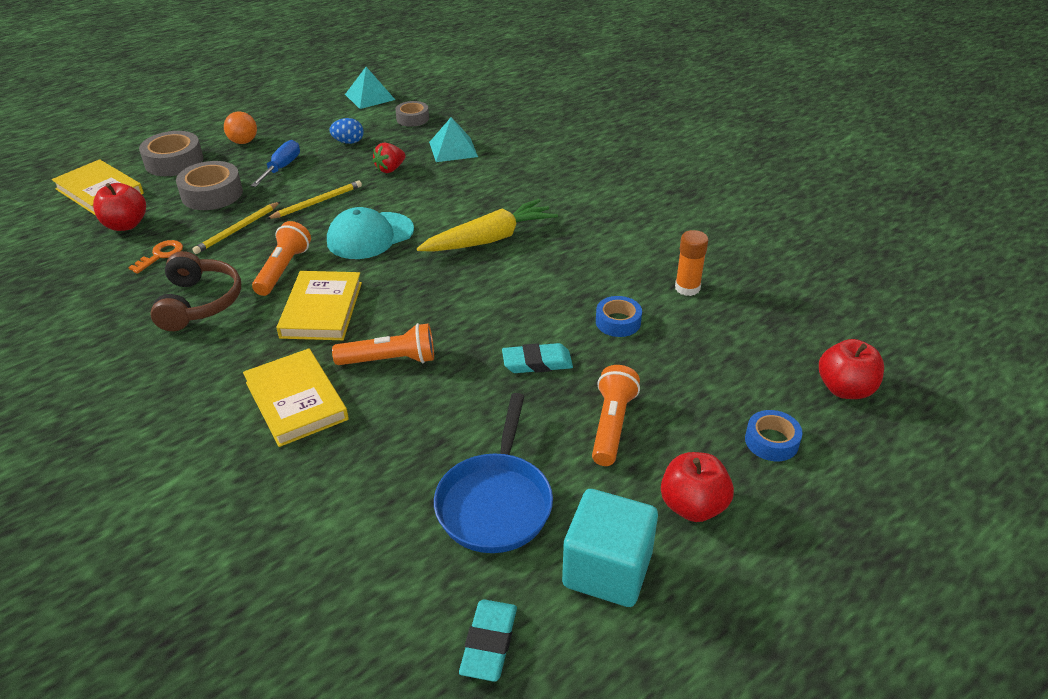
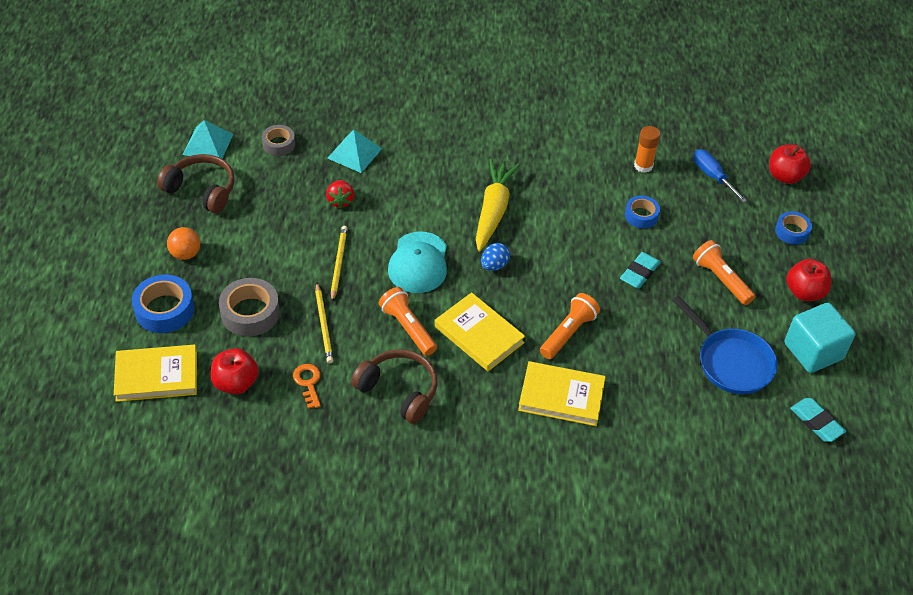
camera: 50 degrees left, 10 degrees up
(174, 162) = (164, 310): grey tape -> blue tape
(282, 168) = (260, 255): blue screwdriver -> blue screwdriver (712, 176)
(319, 116) = (202, 190): none -> brown headphones
(348, 142) = (268, 198): blue egg -> blue egg (494, 265)

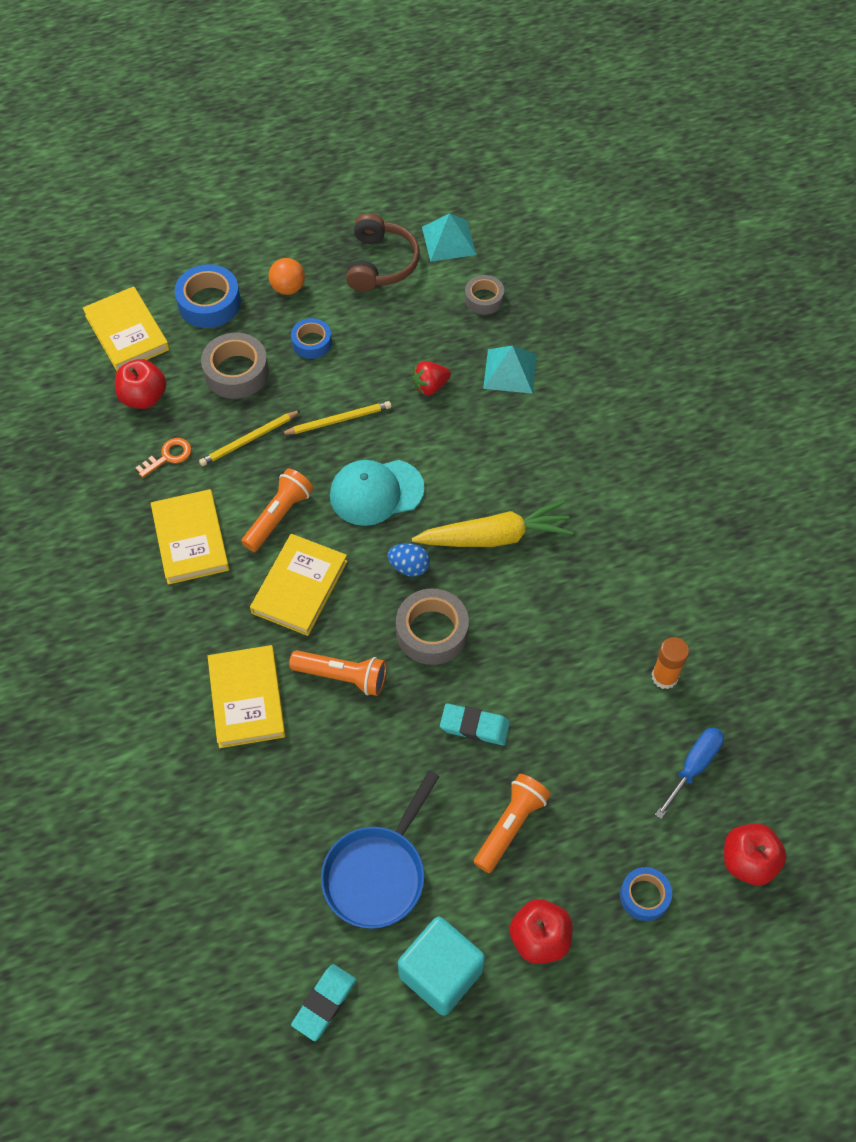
camera: 70 degrees right, 10 degrees up
(399, 391) = (191, 539): brown headphones -> yellow book
(554, 270) = (432, 632): none -> grey tape
(641, 215) = (573, 700): blue tape -> blue tape (312, 342)

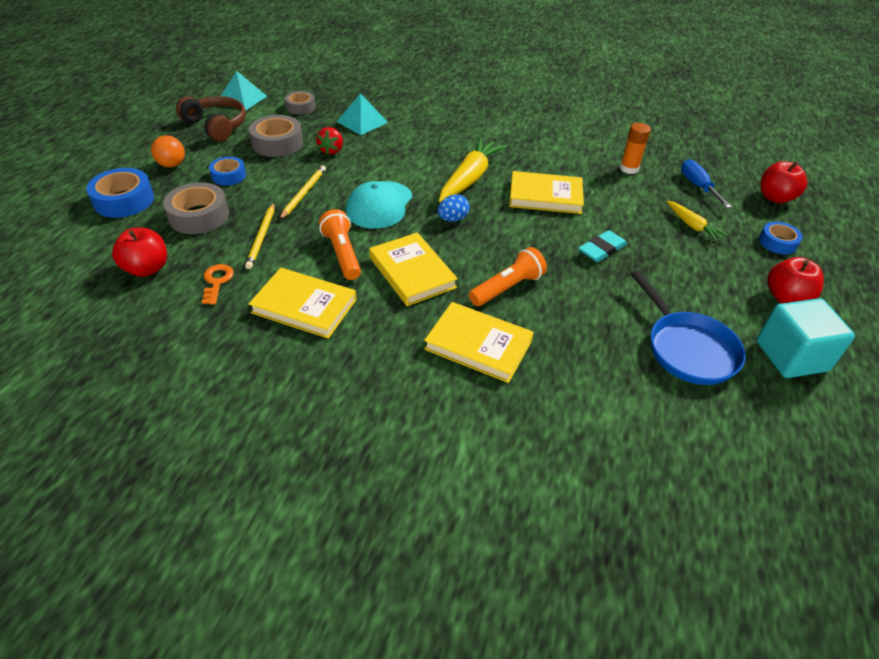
camera: 55 degrees left, 15 degrees down
(127, 332) = (78, 249): yellow book -> yellow book (545, 196)
(324, 1003) = (788, 434): turquoise eraser -> none
(432, 632) = (512, 233): grey tape -> grey tape (277, 143)
(510, 826) = (690, 270): orange flashlight -> none
(599, 794) = (692, 226): none -> yellow carrot

